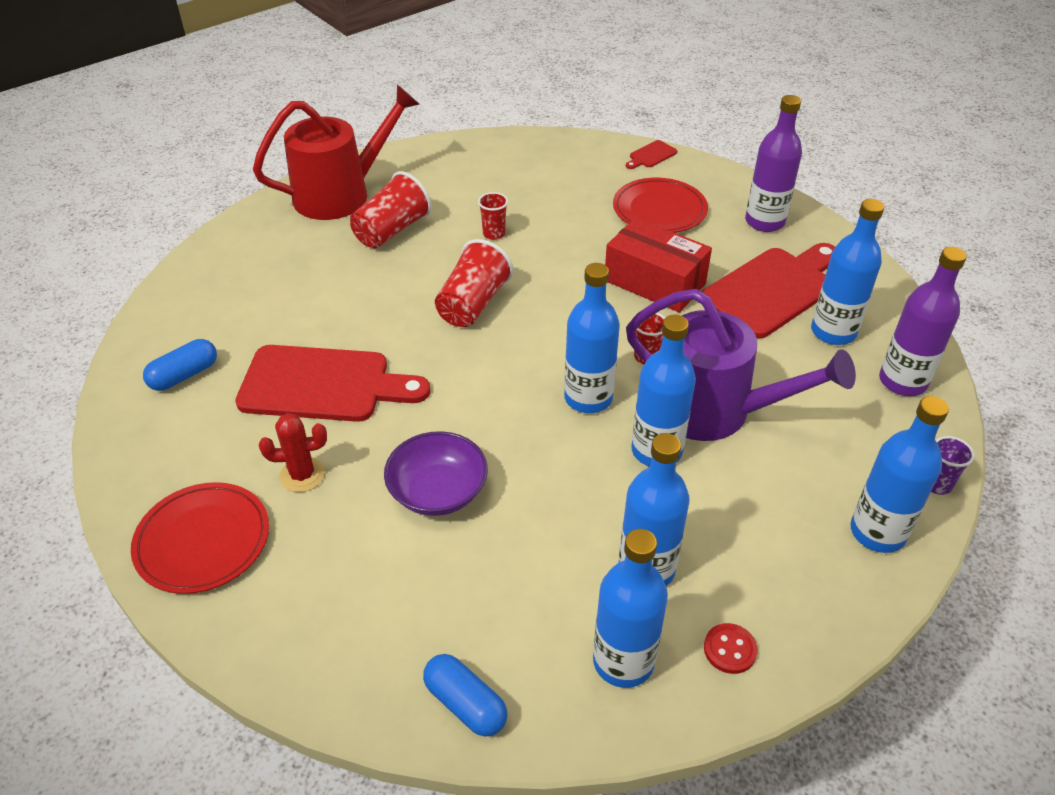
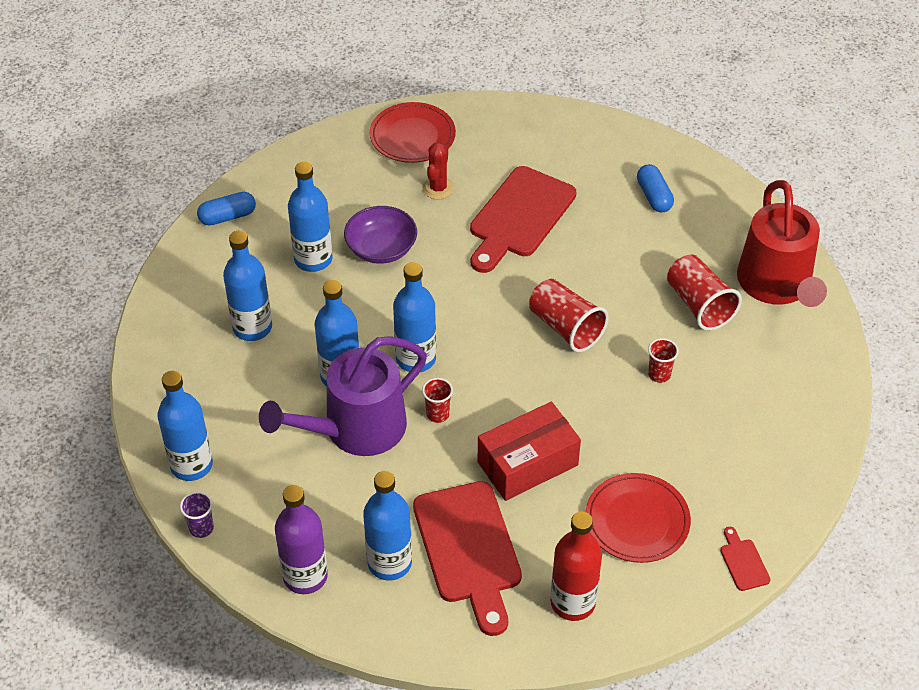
camera: 115 degrees right, 5 degrees up
(184, 375) = (572, 149): blue capsule -> blue capsule (654, 196)
(623, 661) = (202, 290): blue bottle -> blue bottle (313, 259)
(729, 649) = (173, 341): red button -> none
(764, 222) = (572, 602): purple bottle -> red bottle

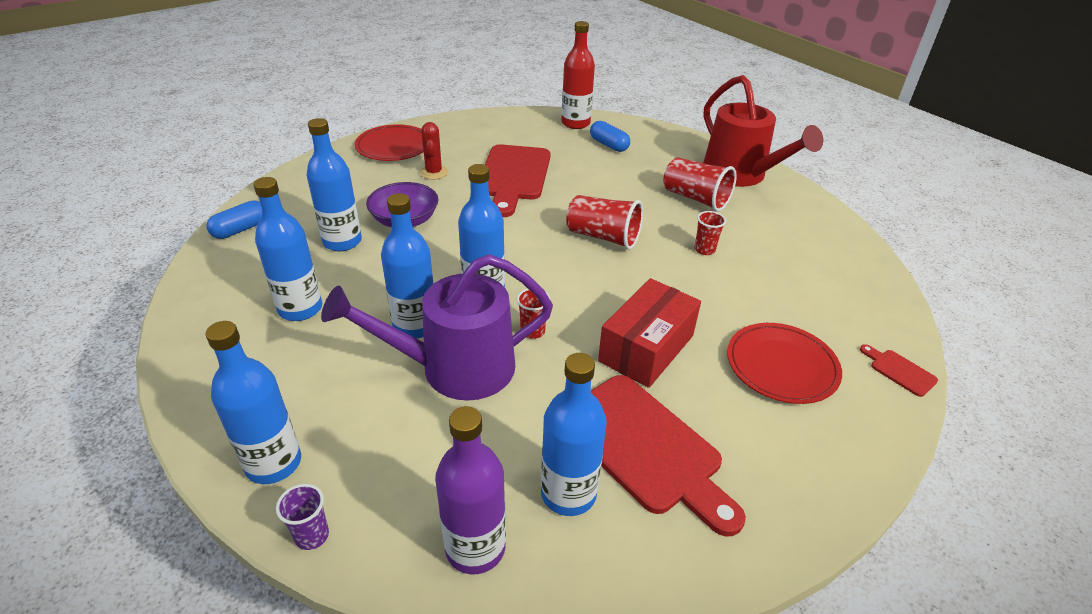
camera: 25 degrees left, 10 degrees down
(356, 429) = (455, 368): purple watering can -> purple watering can turned 45 degrees clockwise
(572, 602) = (787, 464): red bottle -> red bottle (575, 123)

